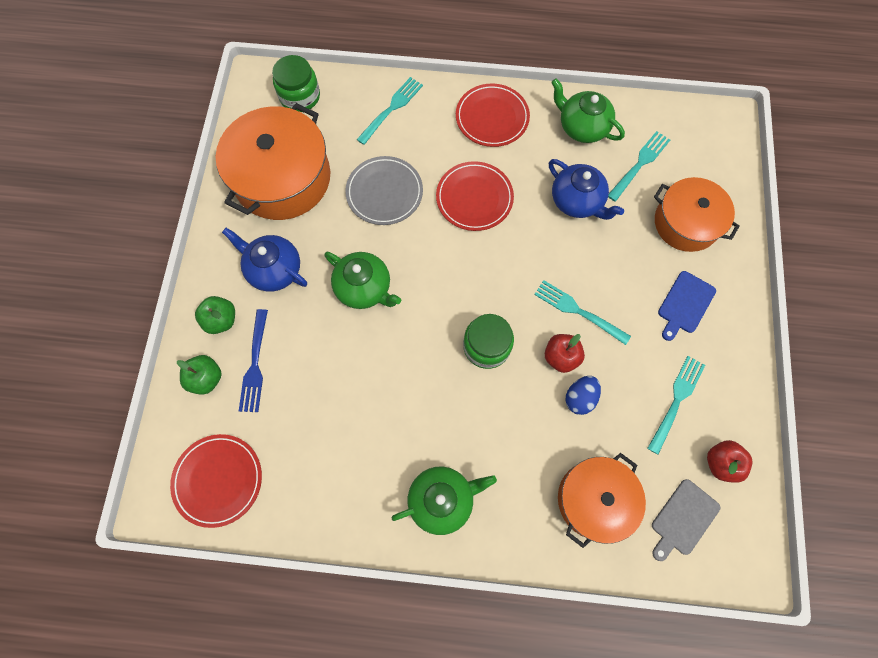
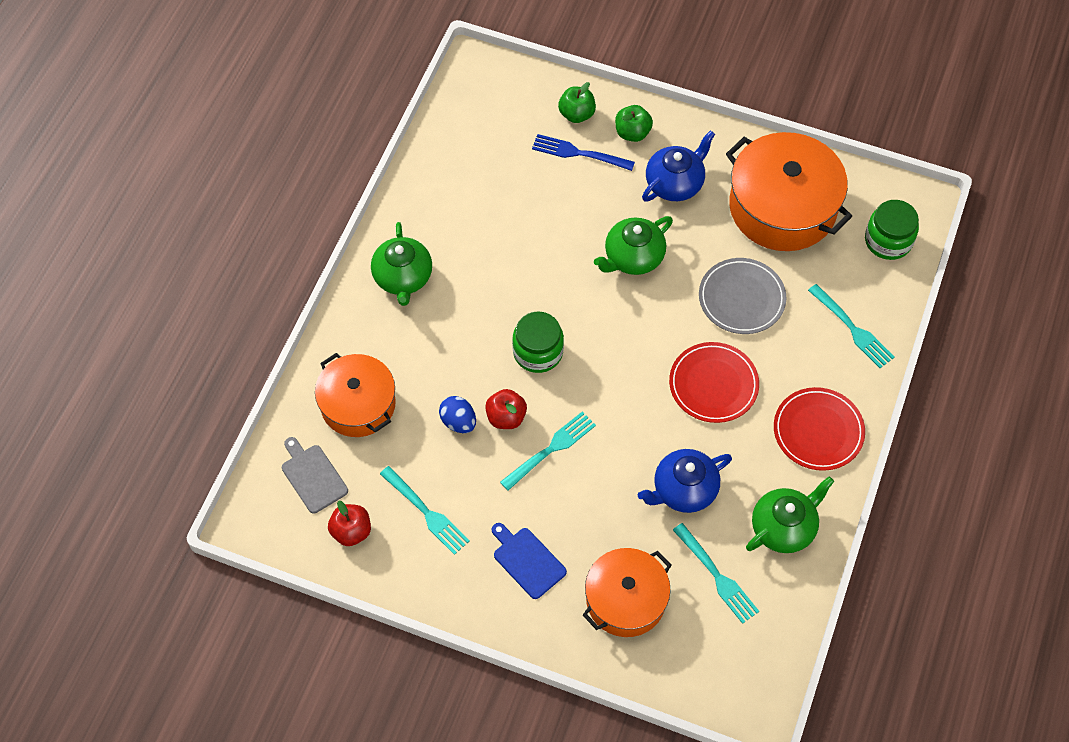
camera: 105 degrees right, 10 degrees down
(218, 480) = (479, 111): red plate -> none

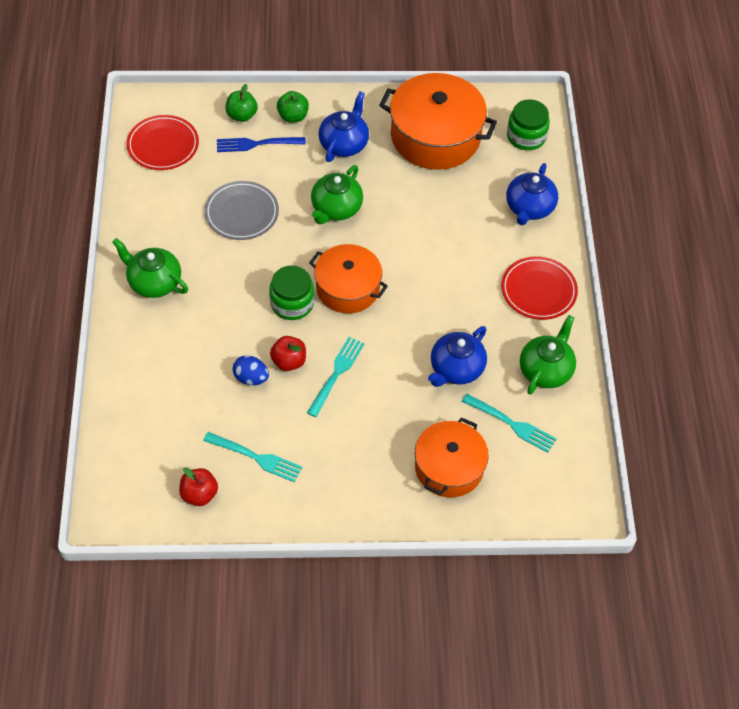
camera: 25 degrees left, 5 degrees down
(313, 476) = (146, 462): grey cutting board -> none
(358, 404) = (160, 392): orange pot -> orange pot (347, 288)
(403, 278) = (154, 282): green teapot -> green teapot turned 150 degrees clockwise
(527, 560) = (356, 465): blue cutting board -> none
(713, 384) = (443, 283): red plate -> red plate (163, 145)
(741, 298) = (435, 212): grey plate -> grey plate (241, 213)
(852, 328) = (529, 208): turquoise fork -> blue teapot

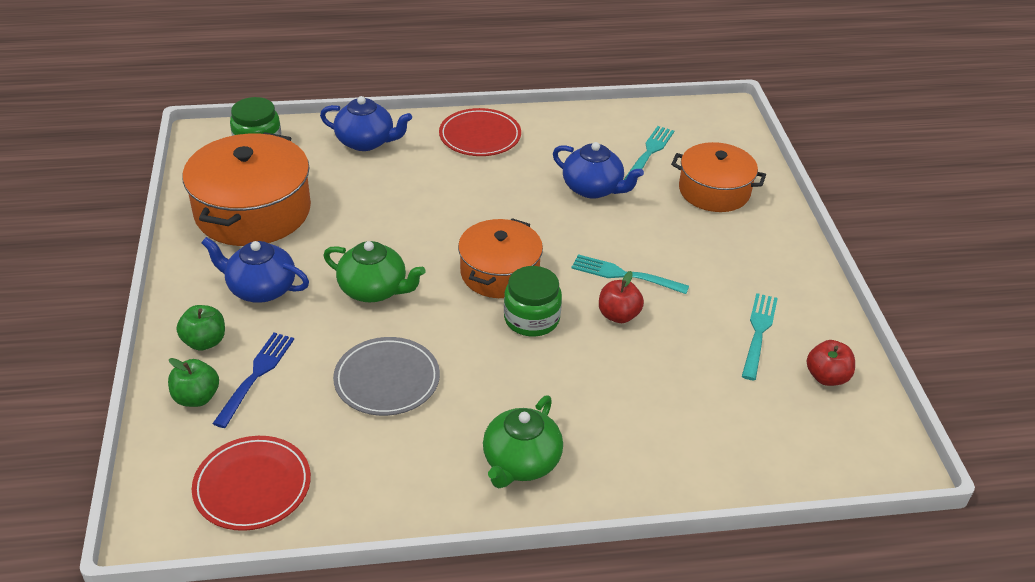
camera: 95 degrees left, 15 degrees down
(251, 378) = (651, 346): blue egg -> none
(257, 144) = (256, 375): blue fork -> blue fork turned 150 degrees counterclockwise
(546, 370) = (579, 132): green teapot -> none

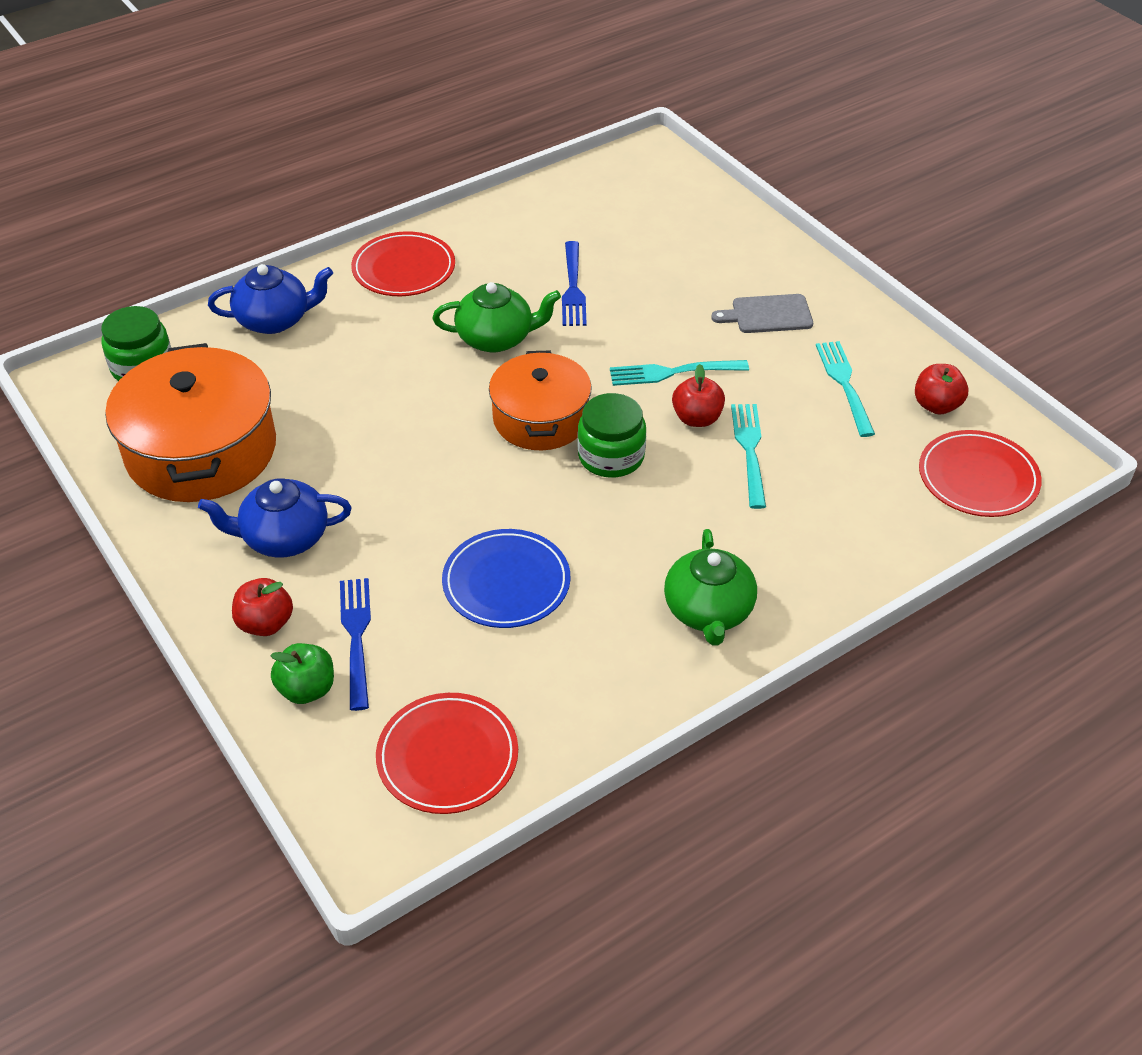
camera: 25 degrees left, 5 degrees up
(204, 342) = (265, 623): green apple -> red apple
(374, 290) = (416, 489): green teapot -> green teapot (496, 338)
(387, 380) = (506, 583): grey plate -> blue plate
(593, 188) = (573, 288): blue teapot -> blue fork
(649, 153) = (604, 226): turquoise fork -> turquoise fork (749, 450)
(714, 191) = (700, 247): orange pot -> none
(733, 258) = (768, 314): none -> grey cutting board
(822, 448) = (978, 478): none -> red plate

